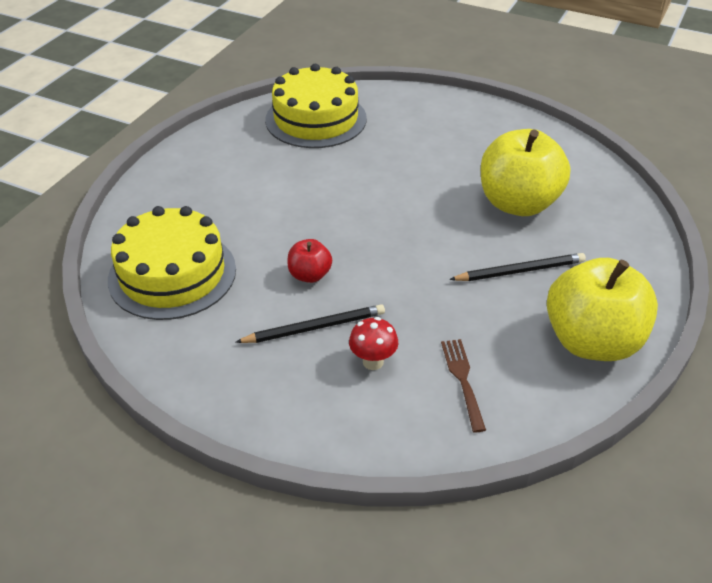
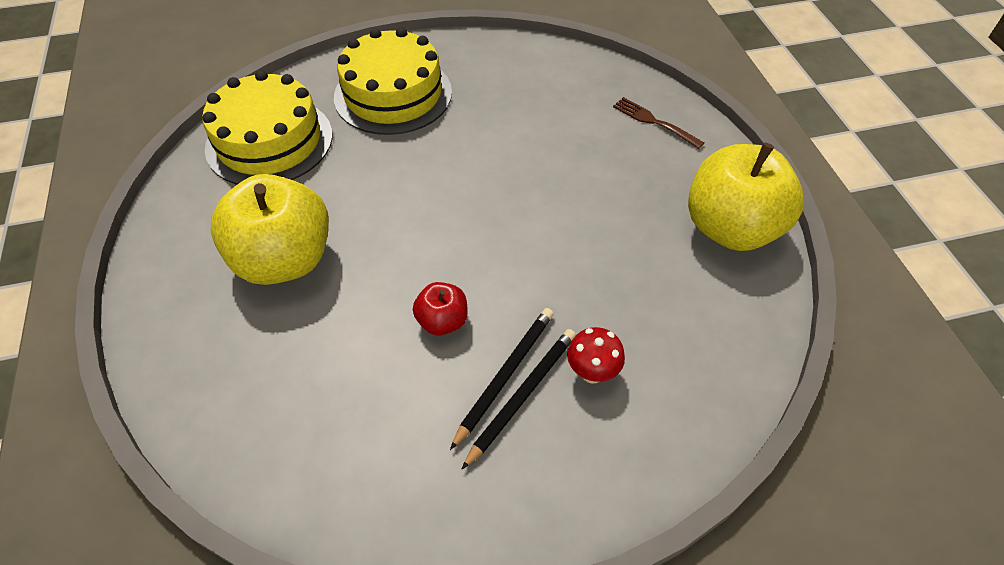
camera: 40 degrees left, 10 degrees up
(172, 274) = (296, 419): yellow cake -> yellow cake (393, 94)
(463, 380) = (680, 335): brown fork -> brown fork (655, 122)
(518, 203) = (549, 130): yellow apple -> yellow apple (284, 260)
(520, 271) = (615, 196): black pencil -> black pencil (522, 395)

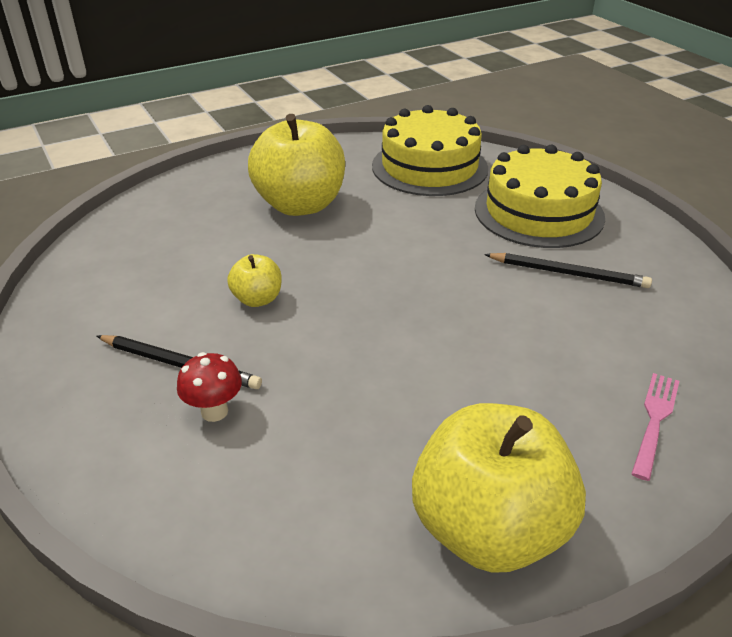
camera: 75 degrees right, 15 degrees down
(442, 321) = (257, 299): red apple -> yellow apple
(505, 375) = (202, 349): black pencil -> black pencil (568, 273)
(655, 122) = (655, 421): brown fork -> pink fork

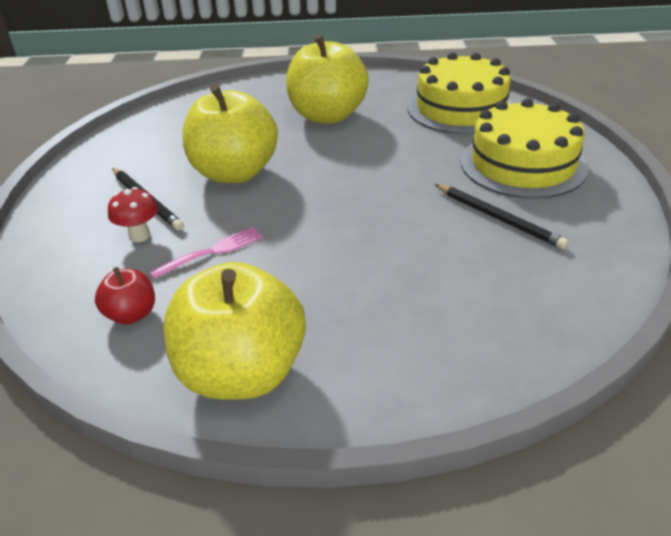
camera: 30 degrees right, 0 degrees up
(257, 299) = (234, 173): yellow apple -> yellow apple, size x2.13
(300, 512) = (131, 314): none -> red apple
(655, 421) = (454, 351): pink fork -> pink fork (211, 252)

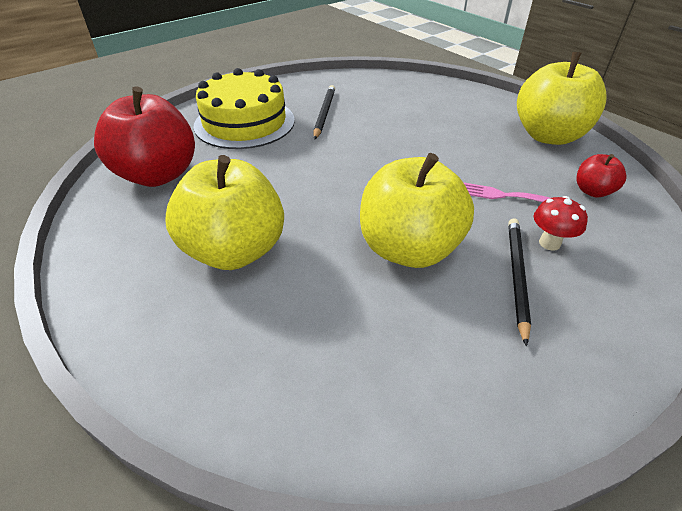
camera: 130 degrees left, 5 degrees up
(460, 109) = (158, 175): yellow cake -> red apple

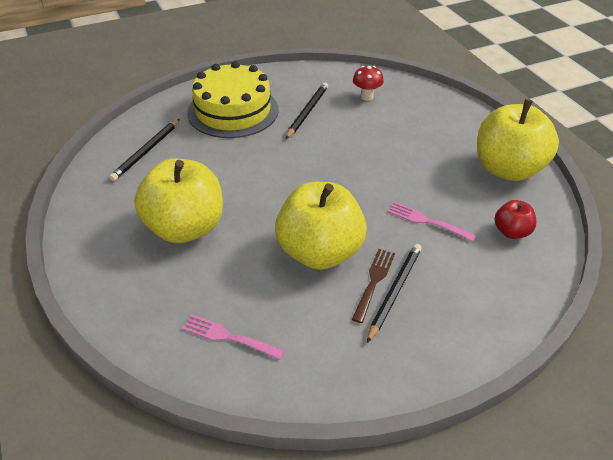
camera: 15 degrees right, 0 degrees up
(158, 175) = (146, 151): red apple -> black pencil
(347, 379) = (229, 337): none -> pink fork
(487, 270) = (374, 282): none -> brown fork
(549, 243) = (440, 270): red mushroom -> red mushroom (366, 97)

